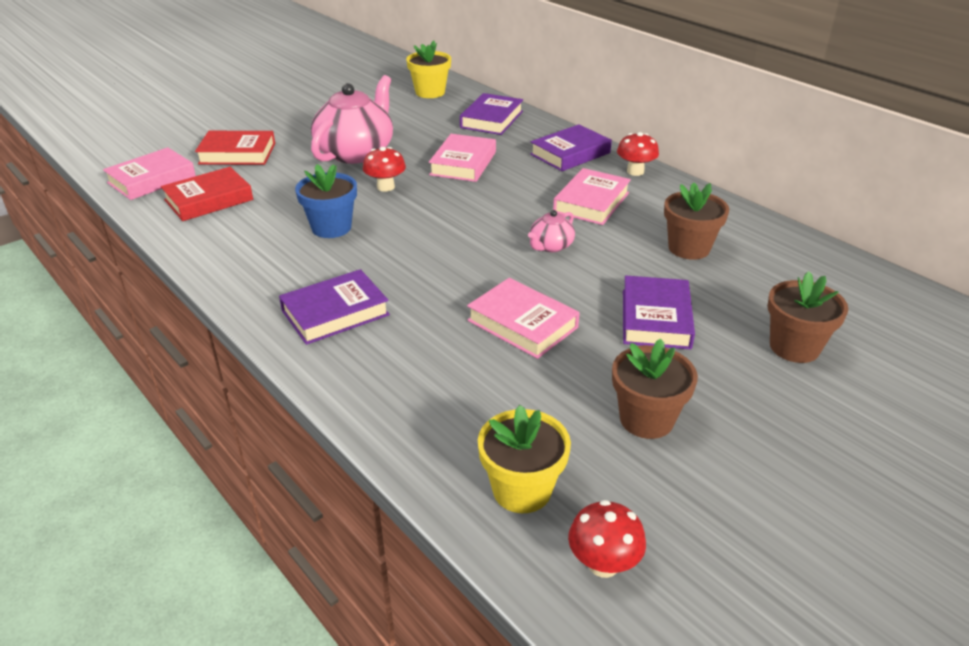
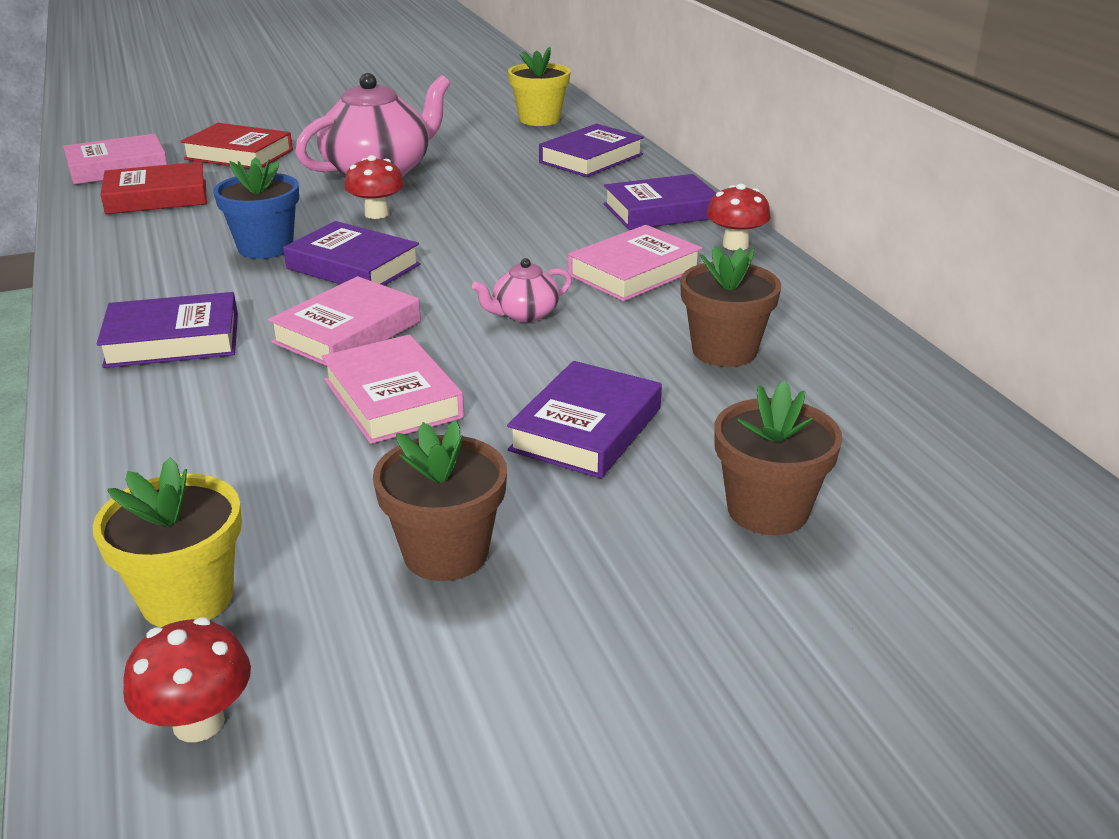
camera: 20 degrees right, 5 degrees down
(407, 231) = (353, 266): none -> purple book
(463, 163) = (502, 202): pink book -> pink book (347, 332)

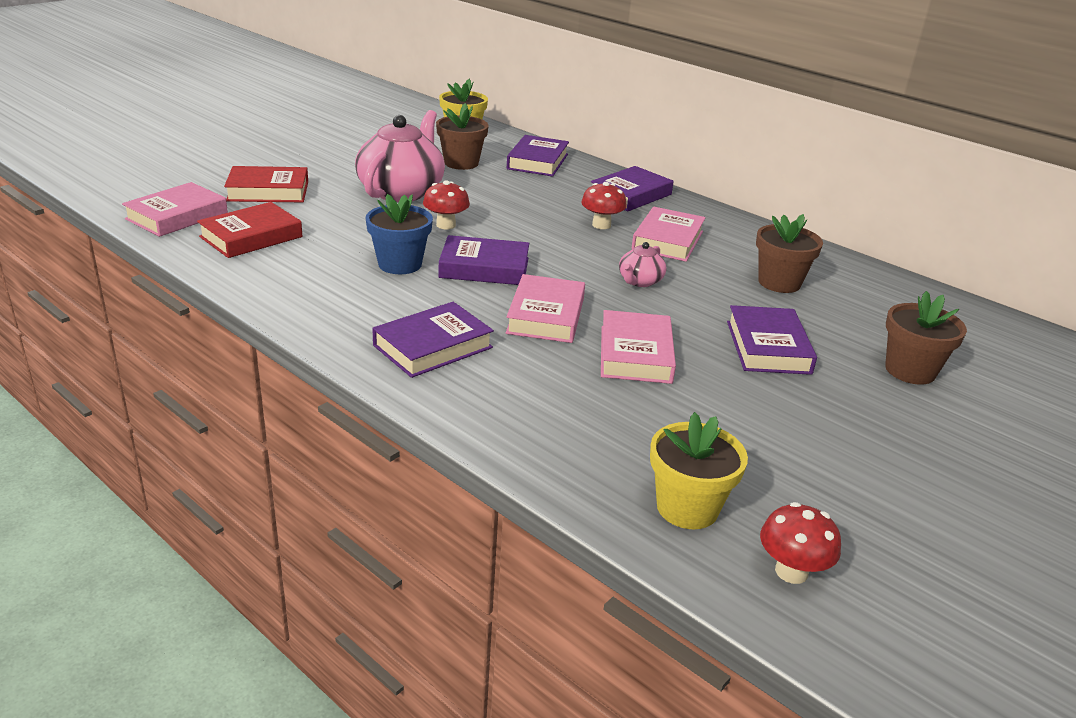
camera: 30 degrees left, 0 degrees up
(392, 398) = (635, 354): pink book -> pink book turned 60 degrees clockwise
(446, 553) = (789, 439): brown flower pot -> brown flower pot (461, 163)
(735, 245) = (702, 212): red mushroom -> red mushroom (601, 225)

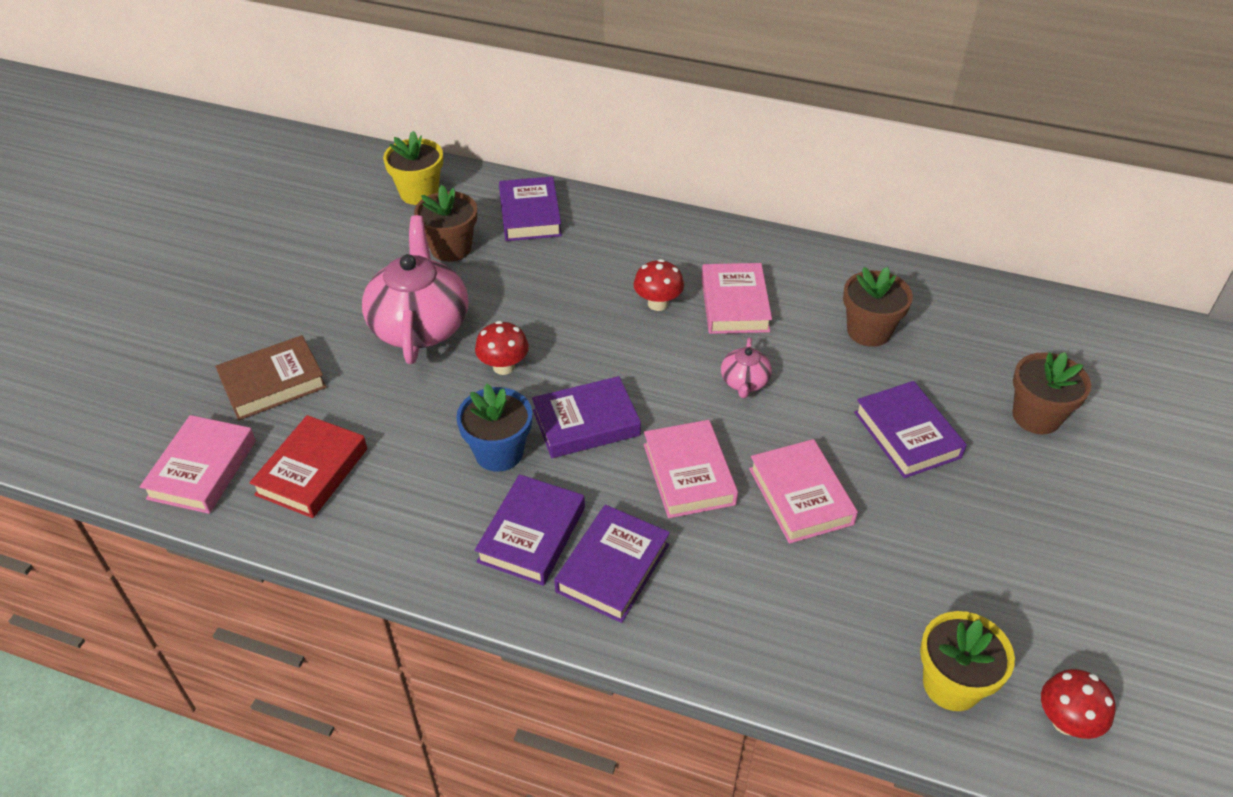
camera: 20 degrees left, 15 degrees up
(268, 191) = (273, 383): red book -> brown book
(630, 195) = (657, 239): purple book -> purple book (531, 534)

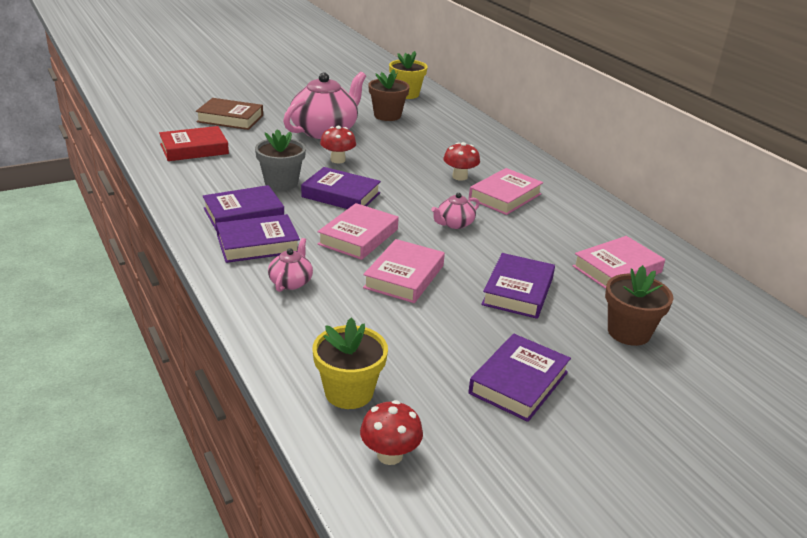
camera: 40 degrees right, 15 degrees down
(202, 469) = (156, 128): pink book -> pink book (617, 269)
(499, 452) = (281, 183): blue flower pot -> grey flower pot
(530, 215) = (449, 122): purple book -> purple book (518, 383)
(719, 593) = (291, 282): none -> pink teapot
(869, 331) = (573, 244): brown flower pot -> none

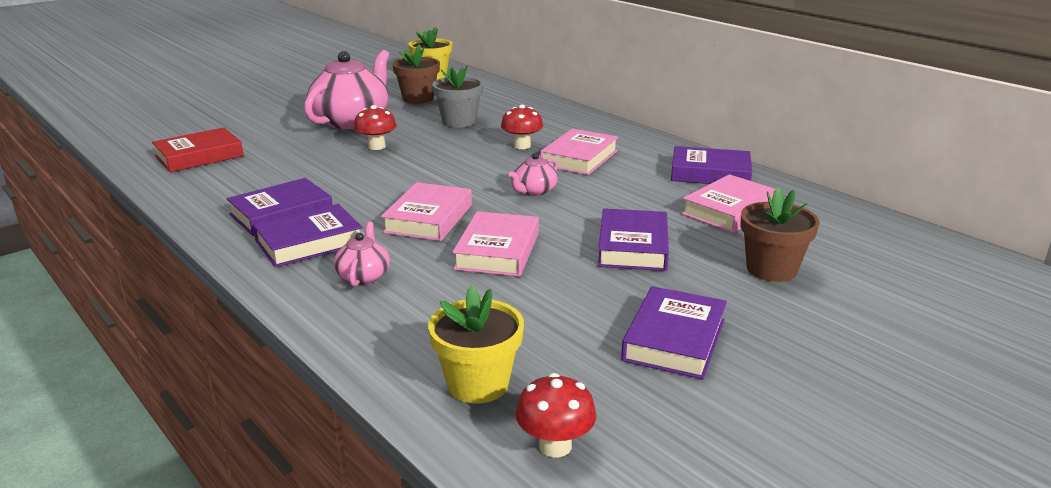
camera: 10 degrees left, 5 degrees down
(230, 119) = (235, 122): brown book -> none
(281, 183) = (317, 177): grey flower pot -> grey flower pot (459, 121)
(341, 195) = (392, 180): purple book -> purple book (710, 173)

